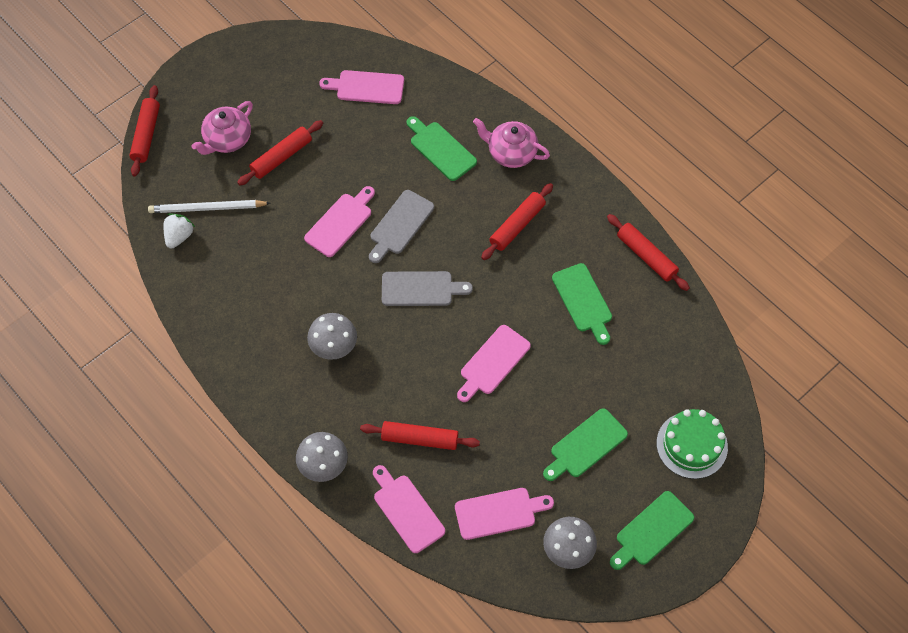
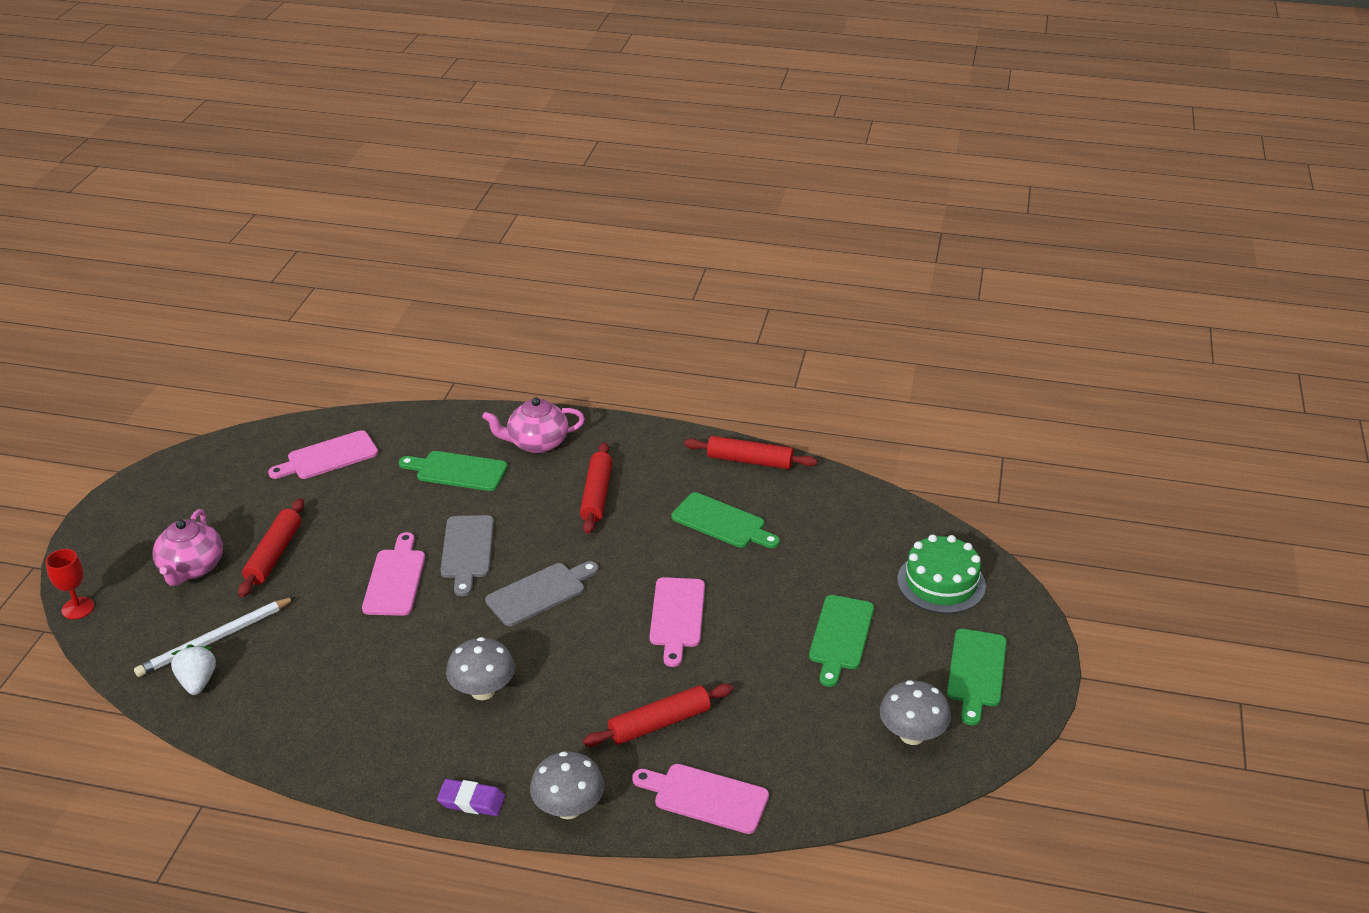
camera: 35 degrees left, 25 degrees down
(146, 135) = (78, 608): red rolling pin -> red goblet
(273, 424) = (471, 801): none -> purple eraser
(499, 513) = (809, 743): pink cutting board -> none

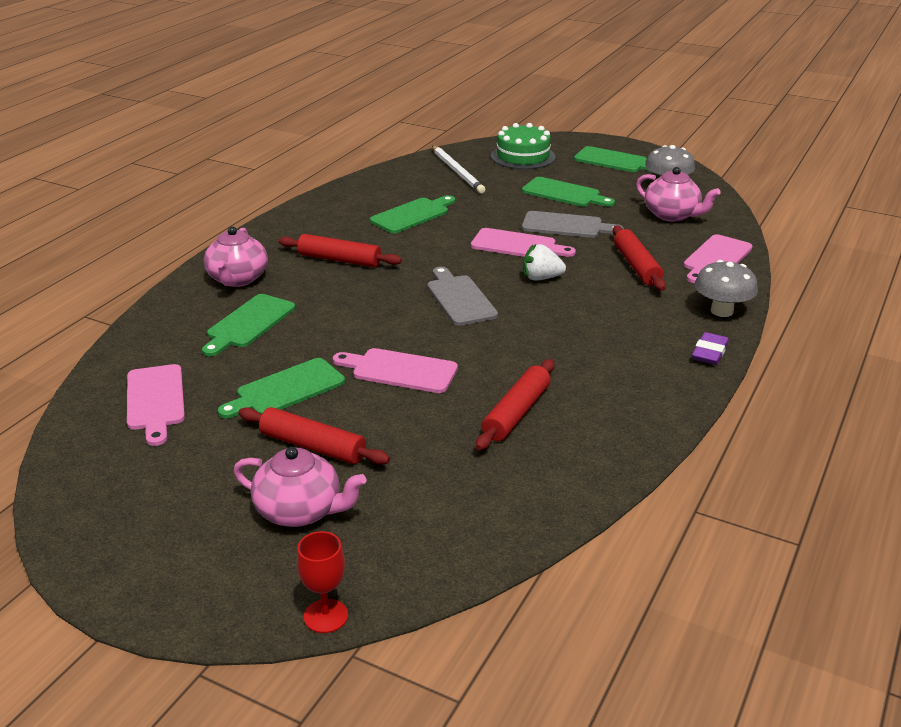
camera: 75 degrees left, 5 degrees down
(197, 682) = (509, 508): white strawberry -> white strawberry (541, 278)
(214, 640) = (442, 494): white pencil -> white pencil (457, 172)
(354, 520) = (286, 389): none -> green cutting board
(467, 550) = (379, 328): grey cutting board -> grey cutting board (566, 226)
(483, 691) = (577, 336): grey mushroom -> none
(749, 461) = (341, 195): red rolling pin -> red rolling pin (516, 413)
(820, 746) = (672, 215): none -> pink teapot

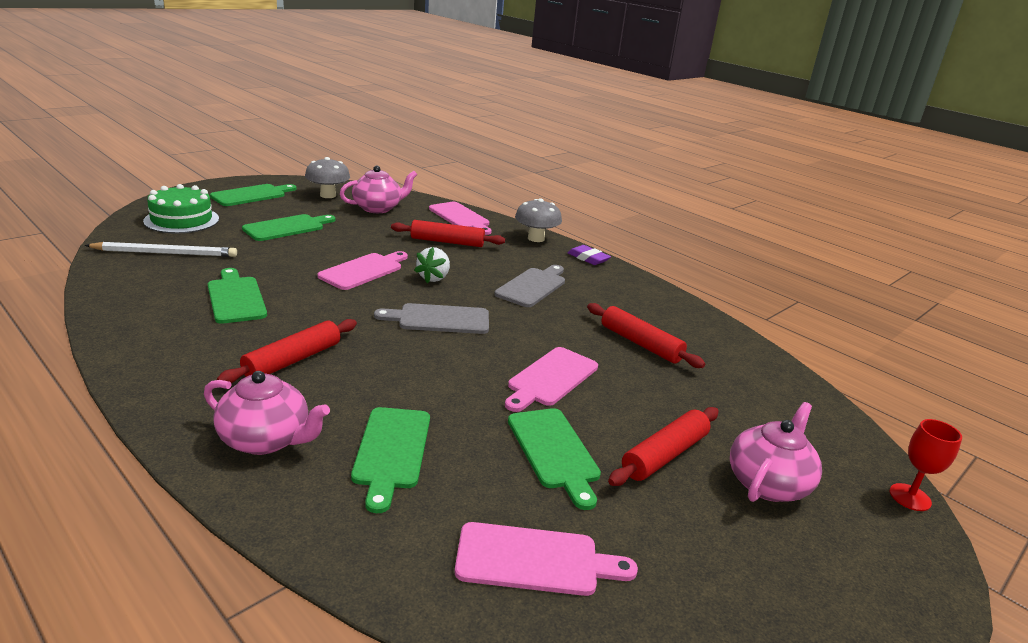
camera: 75 degrees left, 5 degrees down
(248, 323) = (391, 451): green cutting board -> green cutting board turned 45 degrees clockwise
(566, 226) = (350, 244): grey cutting board -> grey cutting board (532, 286)

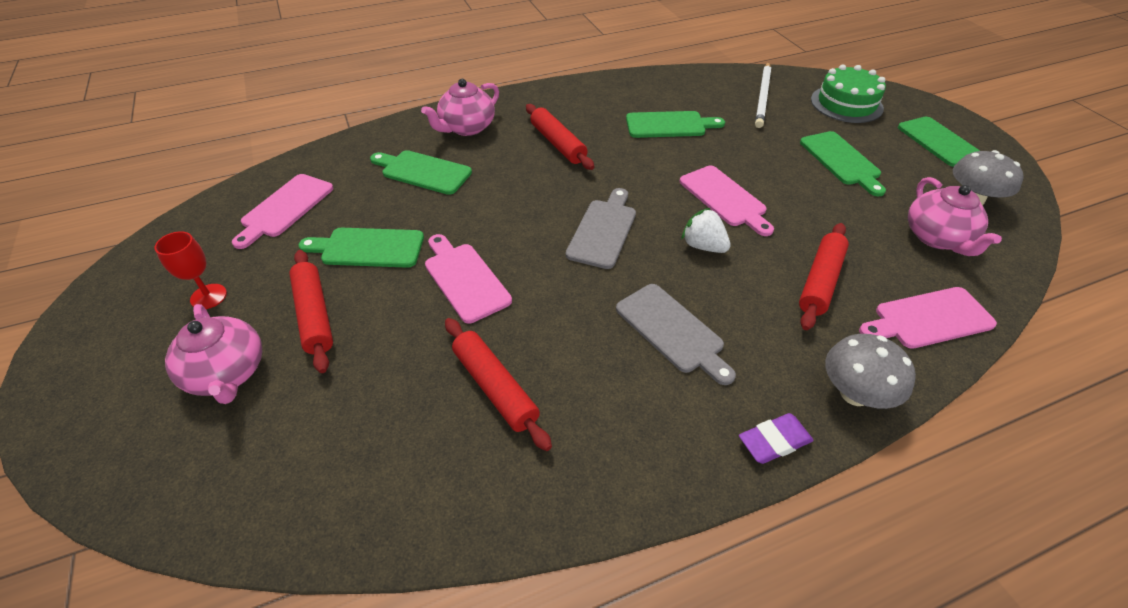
camera: 115 degrees right, 20 degrees up
(640, 344) = (495, 387): red rolling pin -> red rolling pin turned 75 degrees clockwise
(910, 497) = (106, 495): red goblet -> red goblet (208, 296)

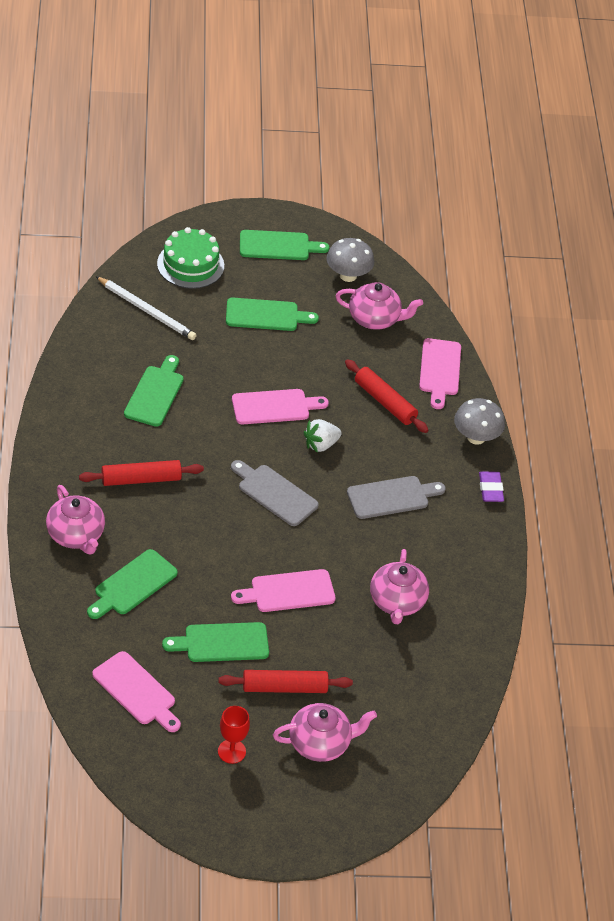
camera: 75 degrees left, 0 degrees up
(368, 248) = (222, 643): green cutting board -> green cutting board turned 60 degrees clockwise
(495, 387) = (397, 602): red rolling pin -> pink teapot

